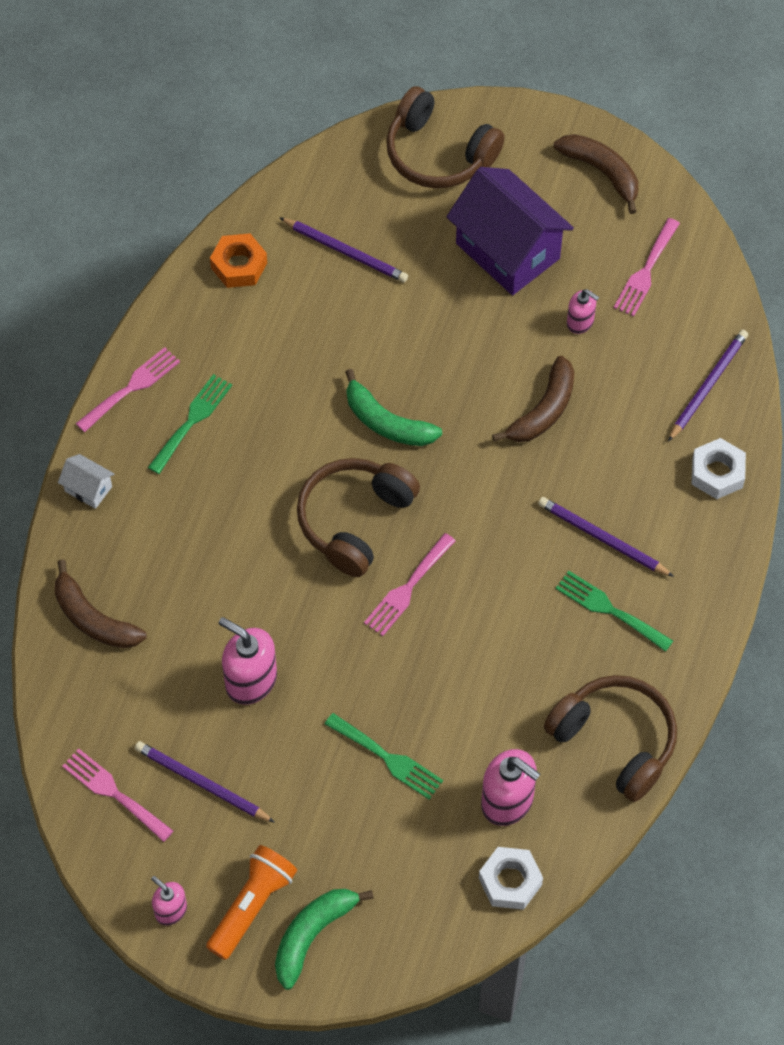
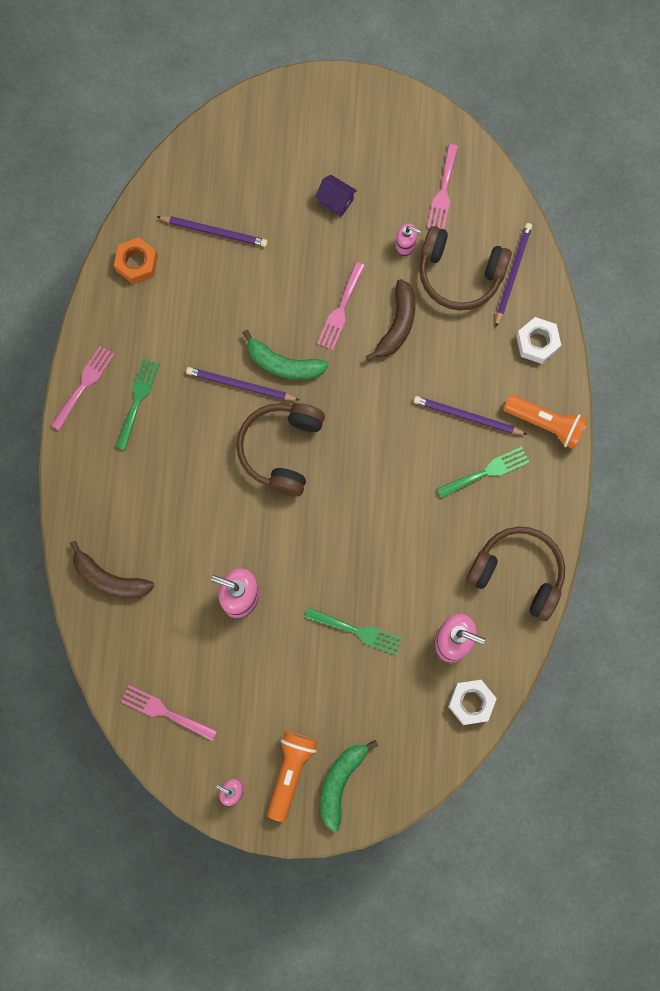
camera: 15 degrees left, 15 degrees up
(88, 489) = (75, 475): white house -> none
(202, 783) = (227, 687): purple pencil -> purple pencil (241, 385)
(407, 588) = (335, 493): pink fork -> pink fork (340, 310)
(438, 154) = (262, 132): brown headphones -> brown headphones (459, 275)
(507, 251) = (336, 201): purple house -> purple house, size x0.43
(602, 172) = (389, 118): brown banana -> none
(609, 609) = (487, 472): green fork -> green fork turned 135 degrees clockwise
(702, 571) = (546, 424): none -> orange flashlight

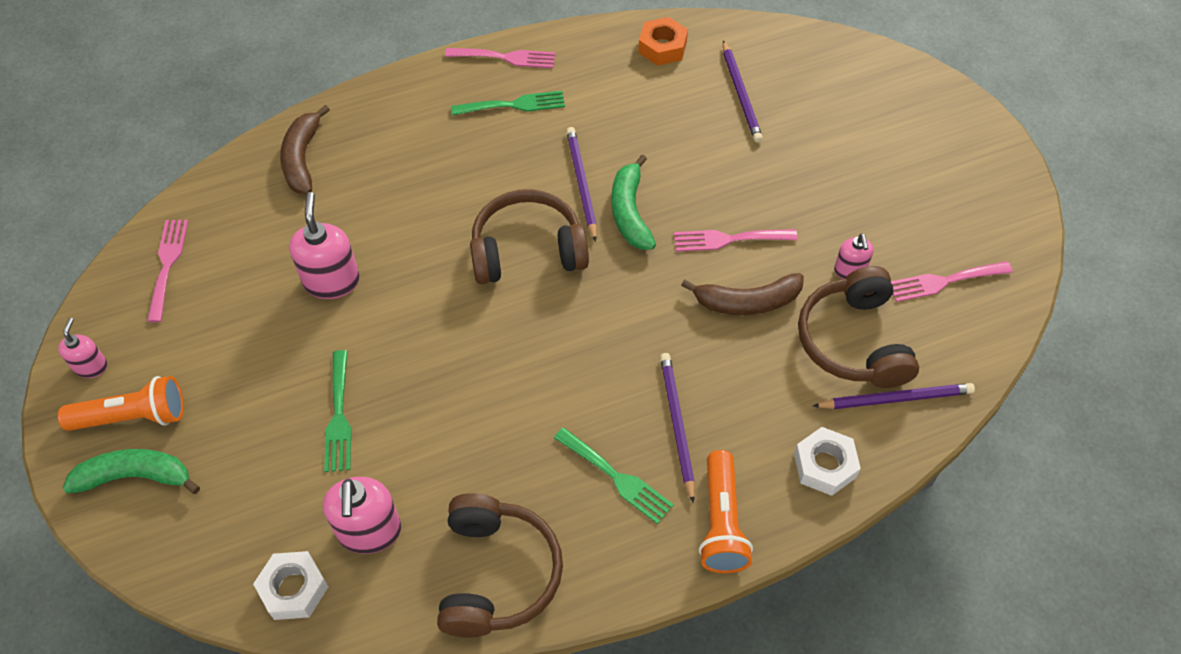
camera: 65 degrees right, 20 degrees down
(336, 201) = (854, 183): purple house -> none

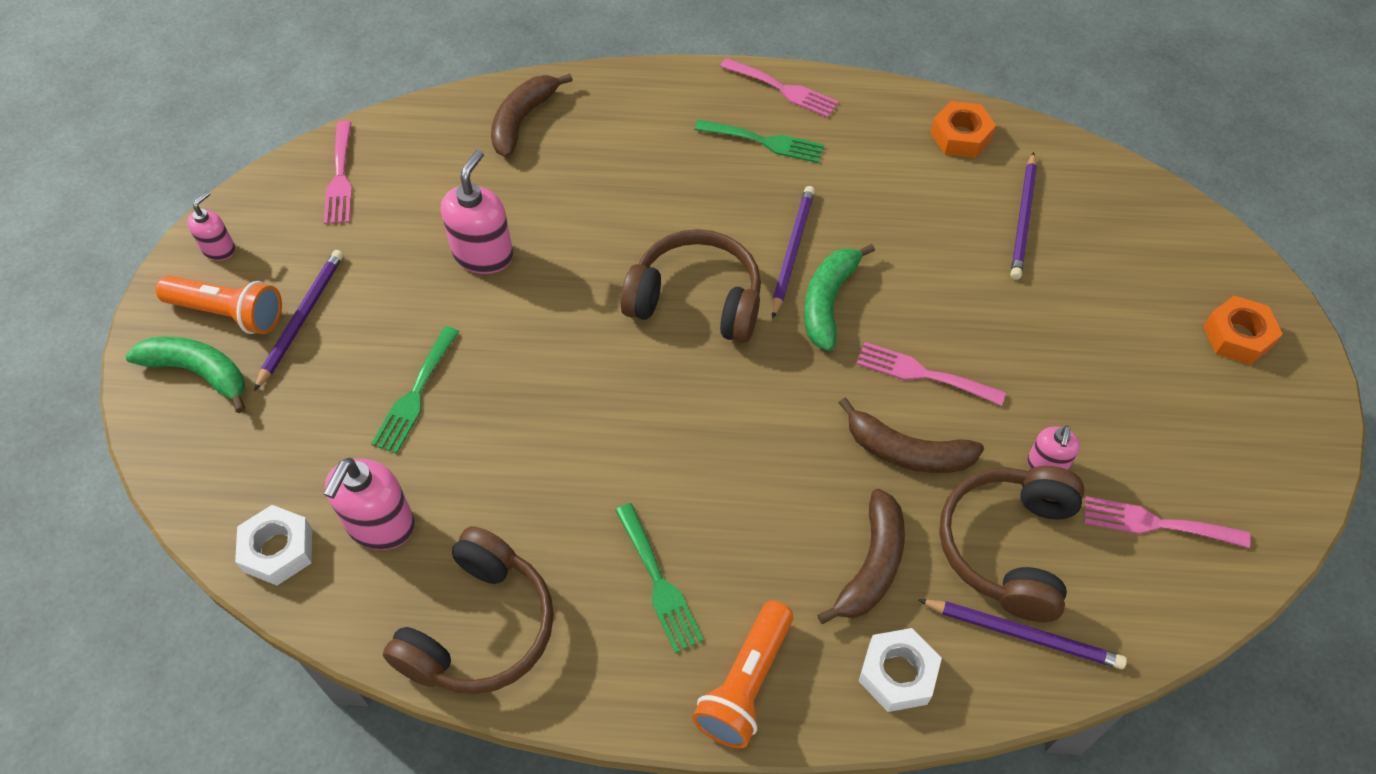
camera: 25 degrees right, 0 degrees up
(167, 264) = (340, 178): pink fork -> pink fork turned 150 degrees clockwise
(677, 425) = (754, 554): purple pencil -> purple pencil (301, 319)
(766, 396) = (871, 565): none -> brown banana
(931, 125) = (1237, 336): none -> orange nut

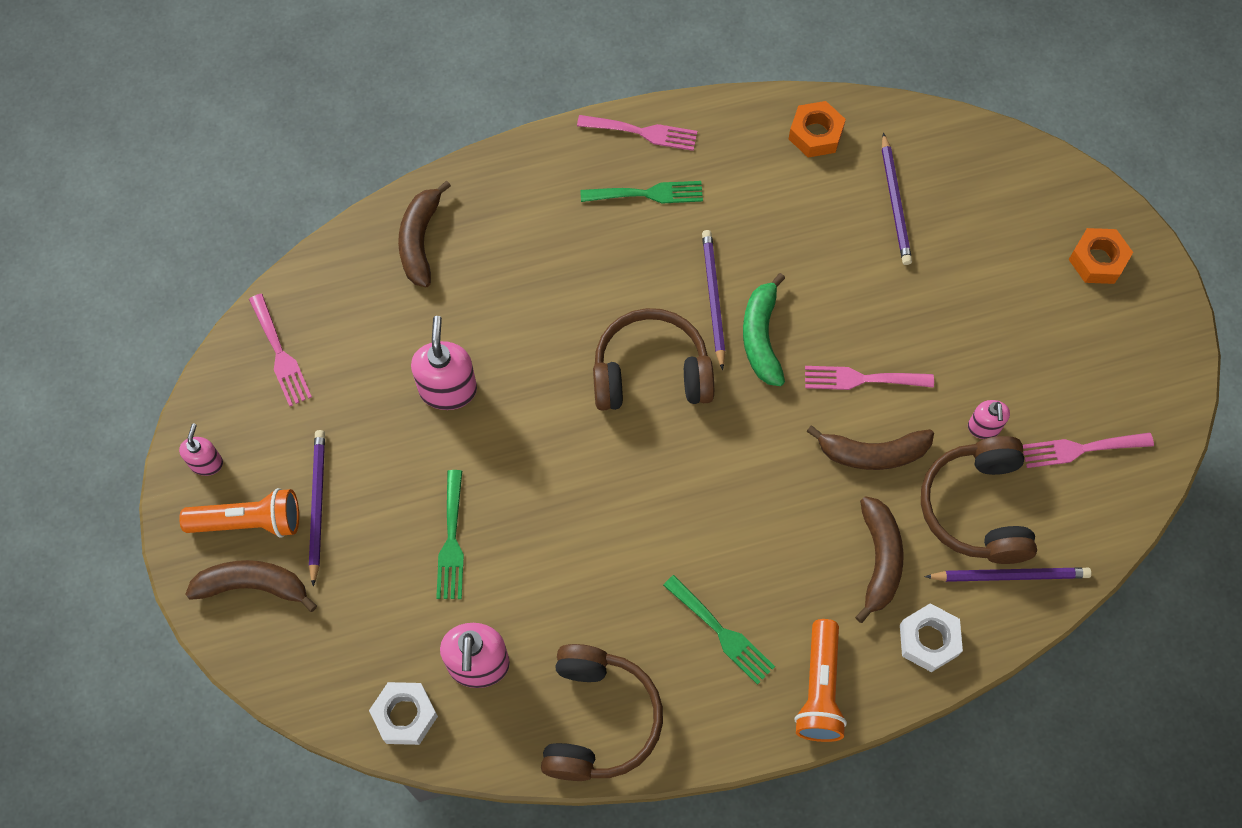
camera: 20 degrees left, 10 degrees up
(199, 372) = (253, 586): green banana -> brown banana

